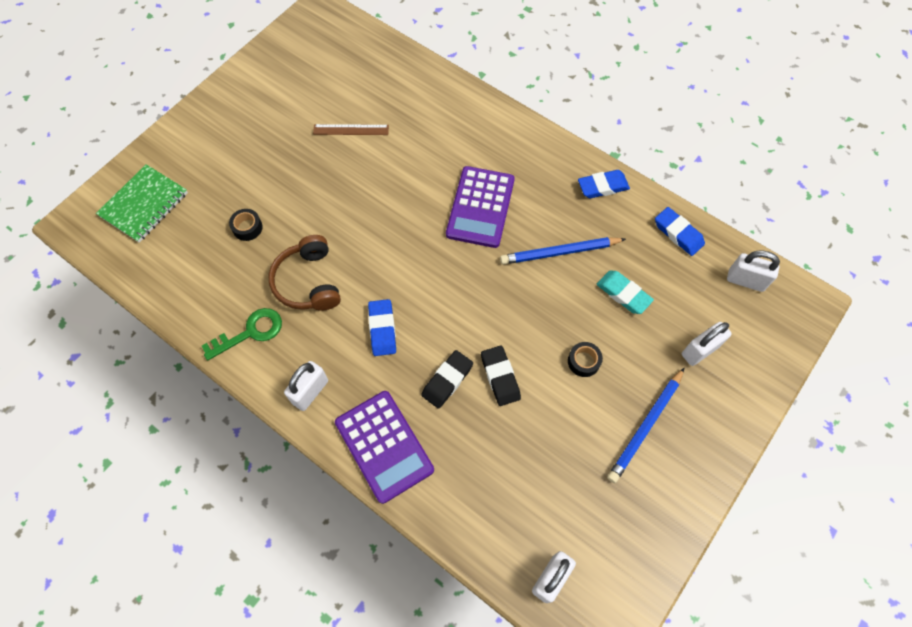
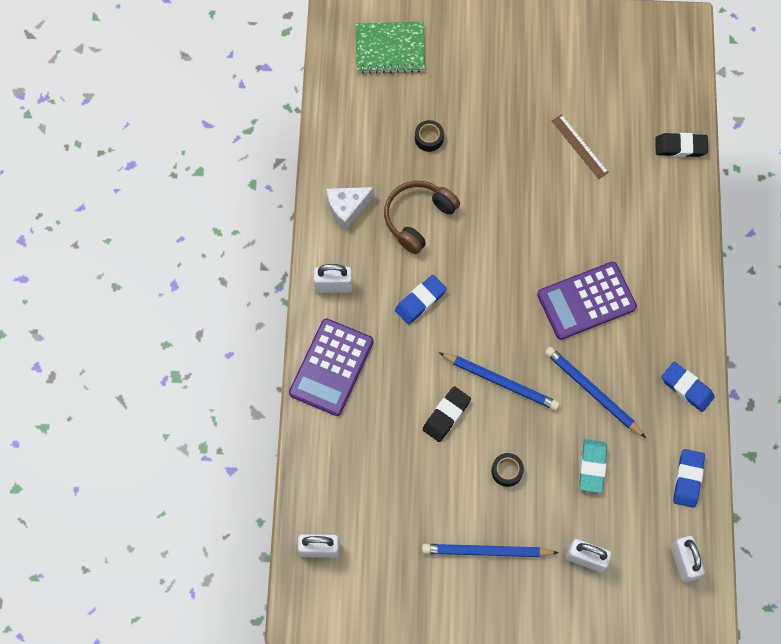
camera: 55 degrees right, 5 degrees up
(250, 332) = (347, 208): green key -> white cheese
(447, 380) = (414, 378): black eraser -> black eraser (680, 147)
(501, 314) = (500, 382): none -> blue pencil

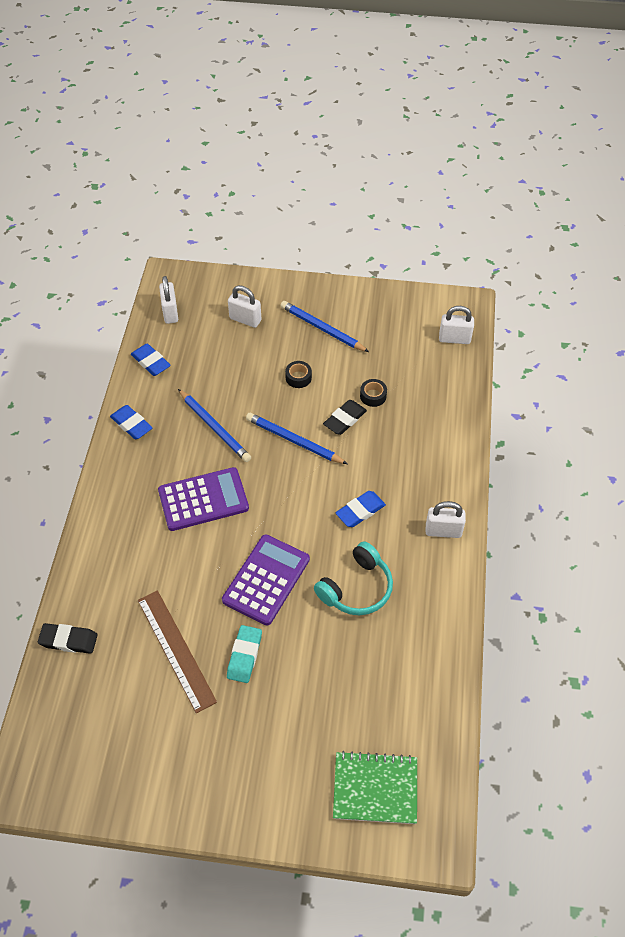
camera: 175 degrees left, 15 degrees down
(331, 367) = (445, 463): purple calculator -> purple calculator (266, 580)
(347, 208) = (429, 603): white cheese -> none
(418, 218) = (357, 588): brown headphones -> turquoise headphones
(429, 138) = (338, 672): black tape -> black tape (373, 396)
(486, 551) = (322, 329): blue pencil -> blue pencil turned 150 degrees counterclockwise
(580, 146) = (176, 650): brown ruler -> brown ruler, size x1.63
(592, 467) = (227, 375): turquoise eraser -> turquoise eraser (244, 656)
(688, 479) = (151, 362): blue eraser -> blue eraser turned 60 degrees counterclockwise

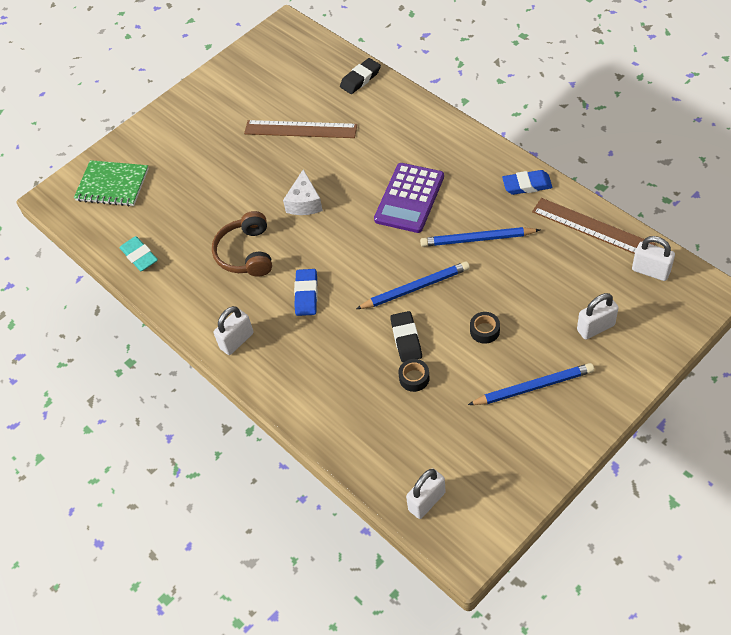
camera: 135 degrees right, 0 degrees up
(151, 362) = (592, 228): blue eraser -> brown ruler
(244, 656) = (260, 163): turquoise eraser -> turquoise eraser (139, 256)
(266, 580) = (304, 203): purple calculator -> white cheese
(357, 588) = (246, 253): turquoise headphones -> brown headphones
(375, 788) = (112, 185): green notebook -> green notebook turned 60 degrees clockwise

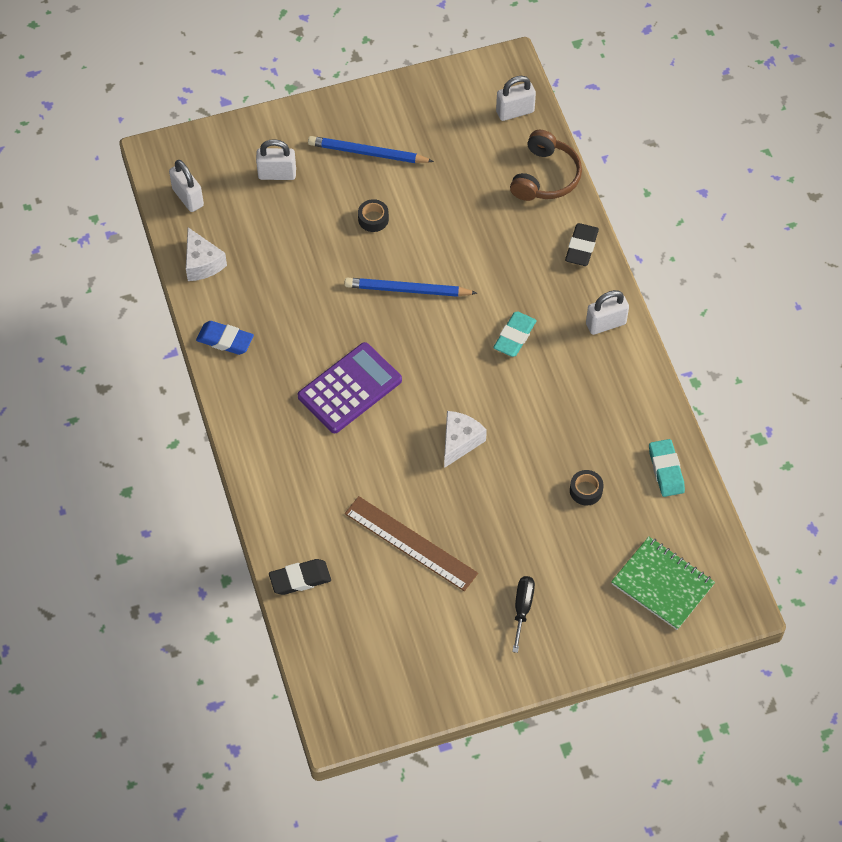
camera: 160 degrees left, 5 degrees up
(203, 129) = (522, 608): none -> black screwdriver
(246, 253) = (551, 414): brown headphones -> brown headphones (545, 177)
(306, 294) = (514, 336): blue eraser -> turquoise eraser
(406, 339) = (447, 246): black eraser -> black eraser (581, 247)
(414, 378) = (463, 209): black tape -> black tape (586, 490)
(477, 239) = (316, 308): blue pencil -> none
(592, 228) = (202, 263): brown ruler -> white cheese

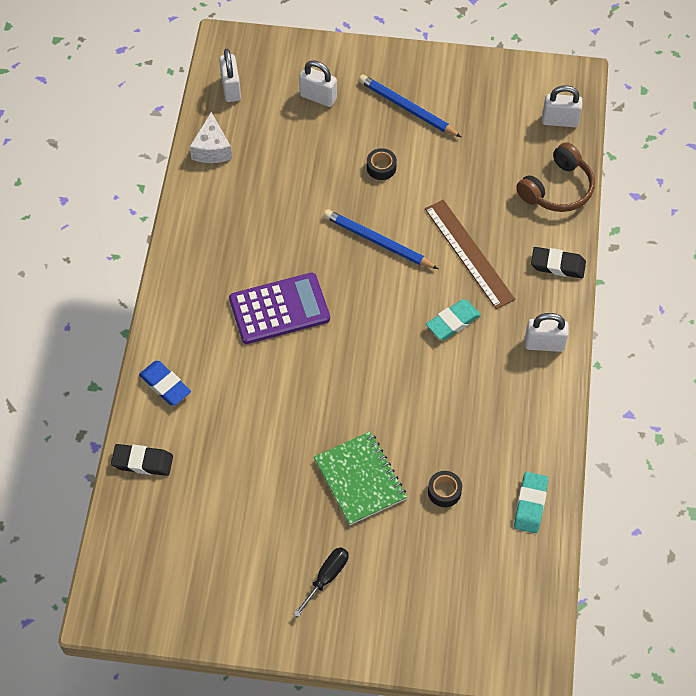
camera: 25 degrees right, 0 degrees up
(225, 340) = (194, 223): blue eraser -> blue eraser (165, 385)
(410, 543) = (257, 472): brown ruler -> brown ruler (469, 253)
(459, 442) = (352, 397): white cheese -> none
(581, 247) = (557, 265): black eraser -> black eraser turned 60 degrees clockwise
(662, 584) = (470, 612): green notebook -> green notebook (360, 479)

